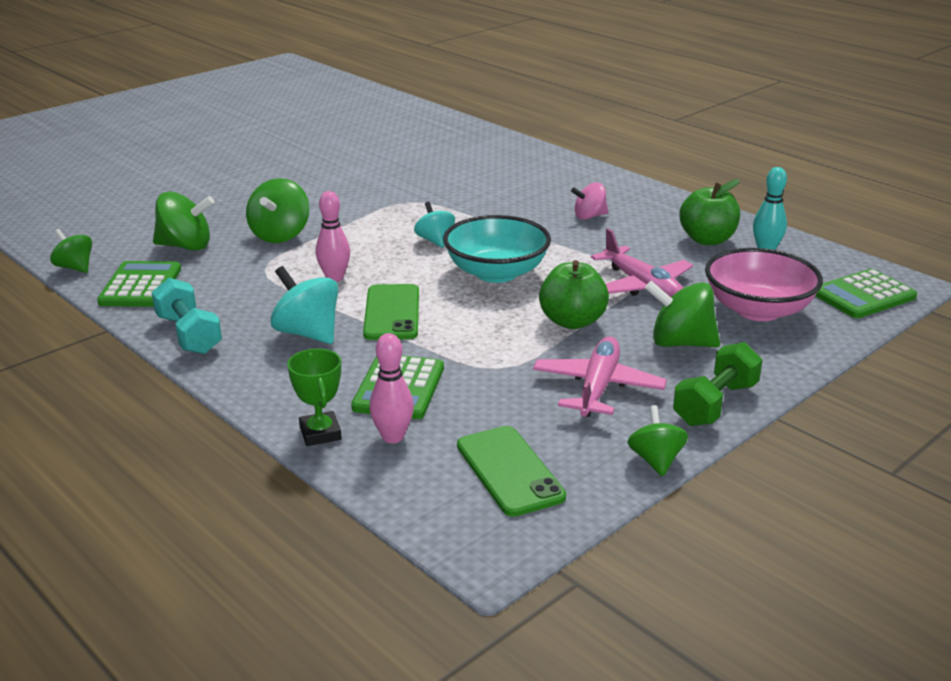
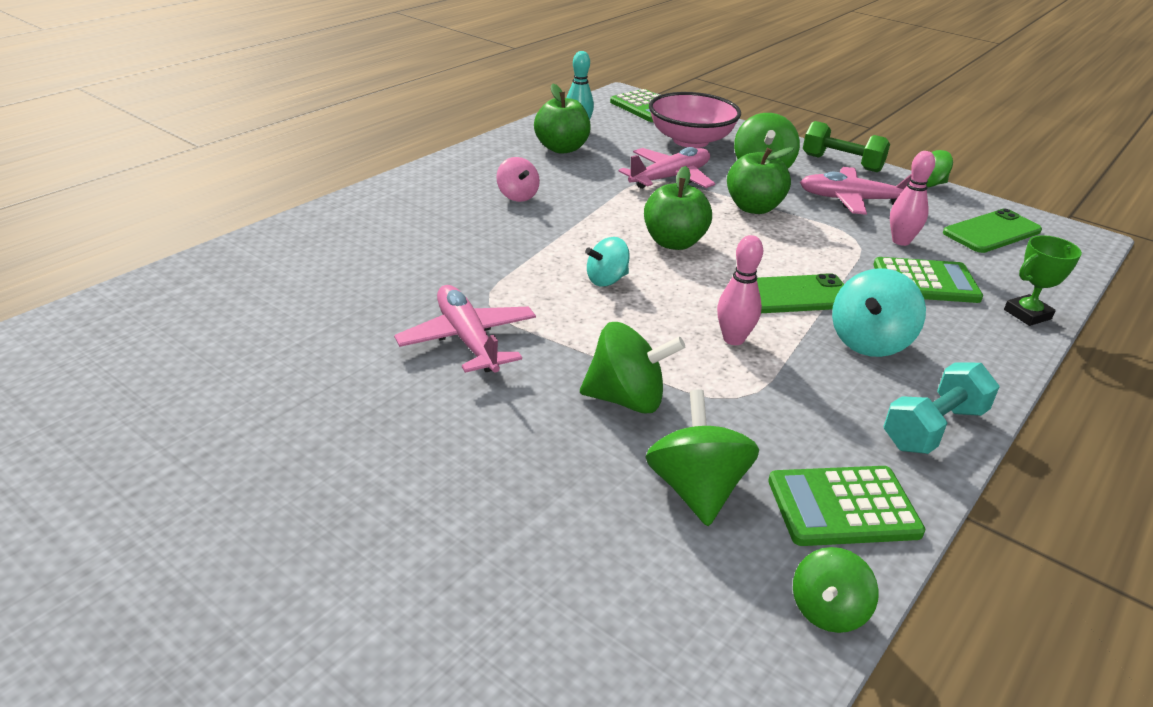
camera: 100 degrees left, 5 degrees up
(367, 195) = (467, 340): none -> pink plane
(393, 437) = (998, 280): pink bowling pin -> pink bowling pin (901, 241)
(496, 273) = (674, 242): turquoise bowl -> green apple

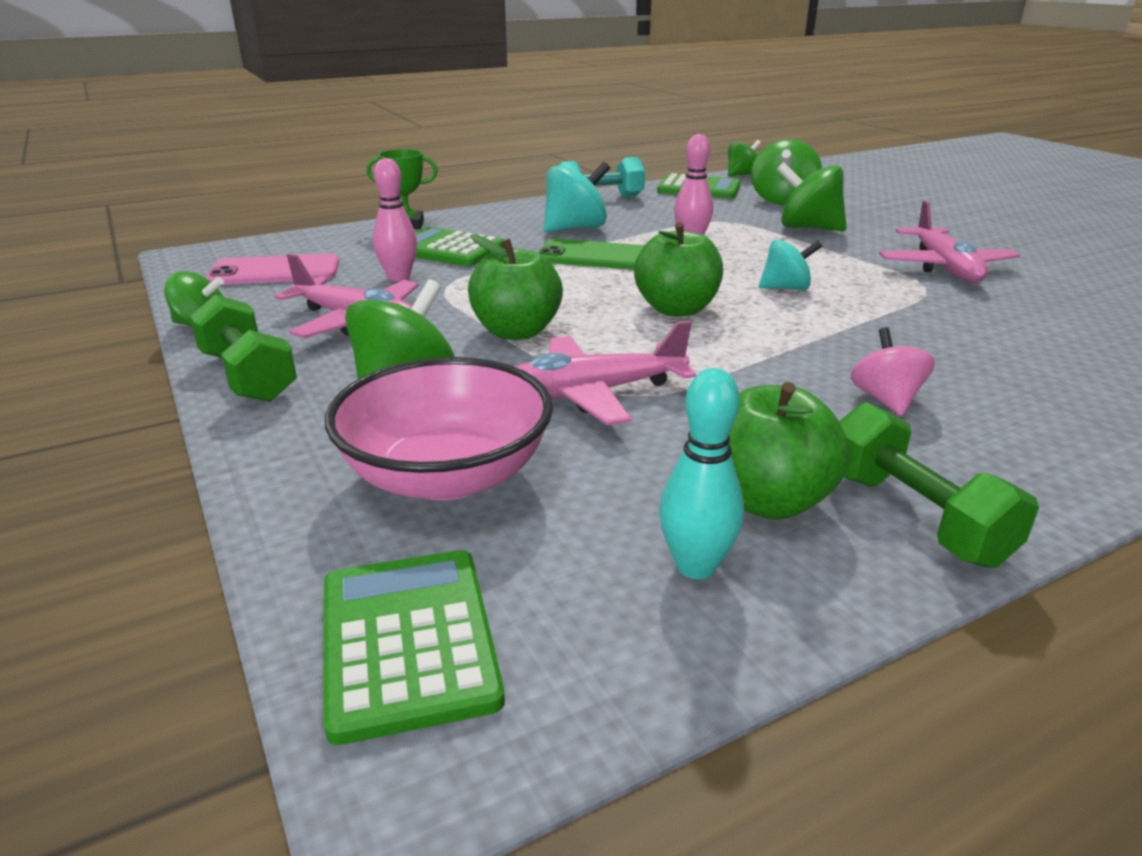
camera: 155 degrees left, 5 degrees down
(503, 151) = (913, 517): none -> green dumbbell
(992, 232) = (275, 271): green phone -> pink phone

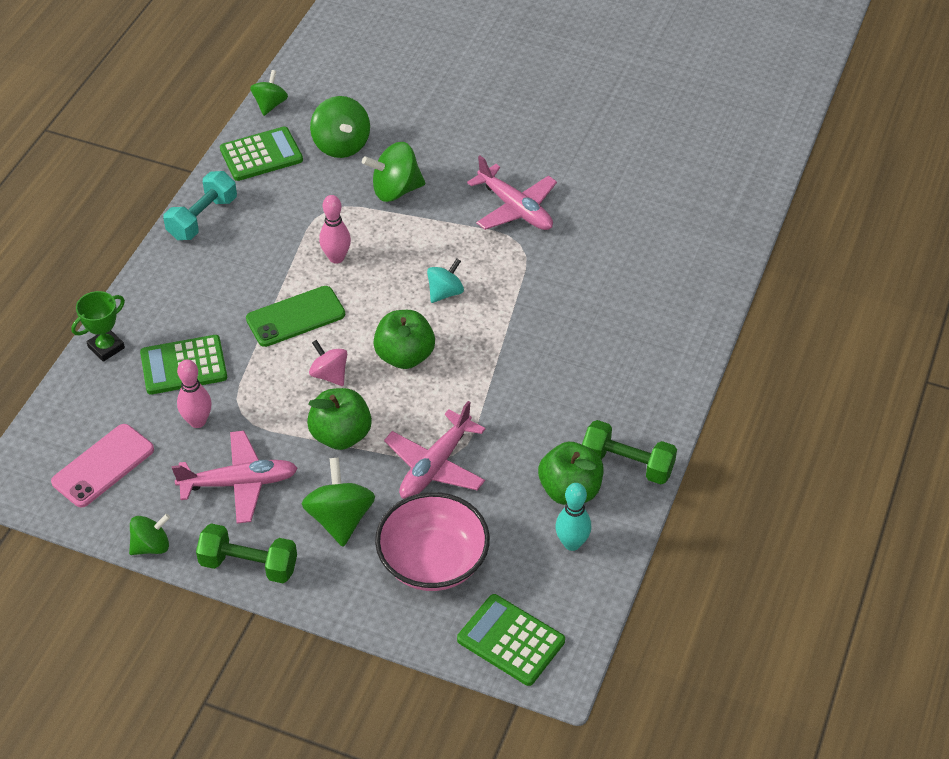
camera: 40 degrees left, 20 degrees up
(575, 228) = (237, 281): turquoise spinning top -> none
(886, 400) = (569, 384): pink spinning top -> pink spinning top (329, 375)

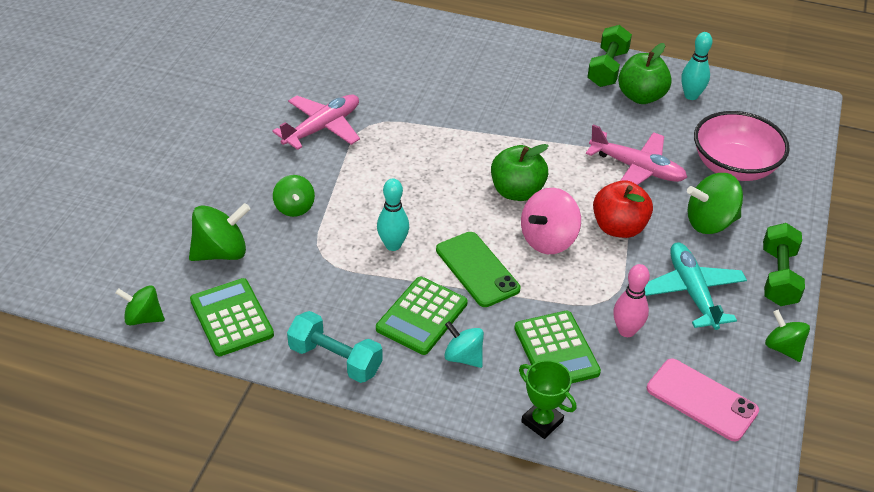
camera: 95 degrees left, 5 degrees down
(239, 483) = (692, 292): pink plane -> turquoise plane
(329, 375) = (548, 240): pink spinning top -> pink spinning top, size x1.55
(336, 258) = (393, 245): pink bowling pin -> turquoise bowling pin
(341, 435) = (619, 228): green apple -> red apple
(395, 190) = (294, 208): green spinning top -> green spinning top, size x0.65
(445, 292) = (434, 169): turquoise spinning top -> turquoise spinning top (463, 357)
(511, 640) = (789, 125): green calculator -> green calculator (422, 316)

